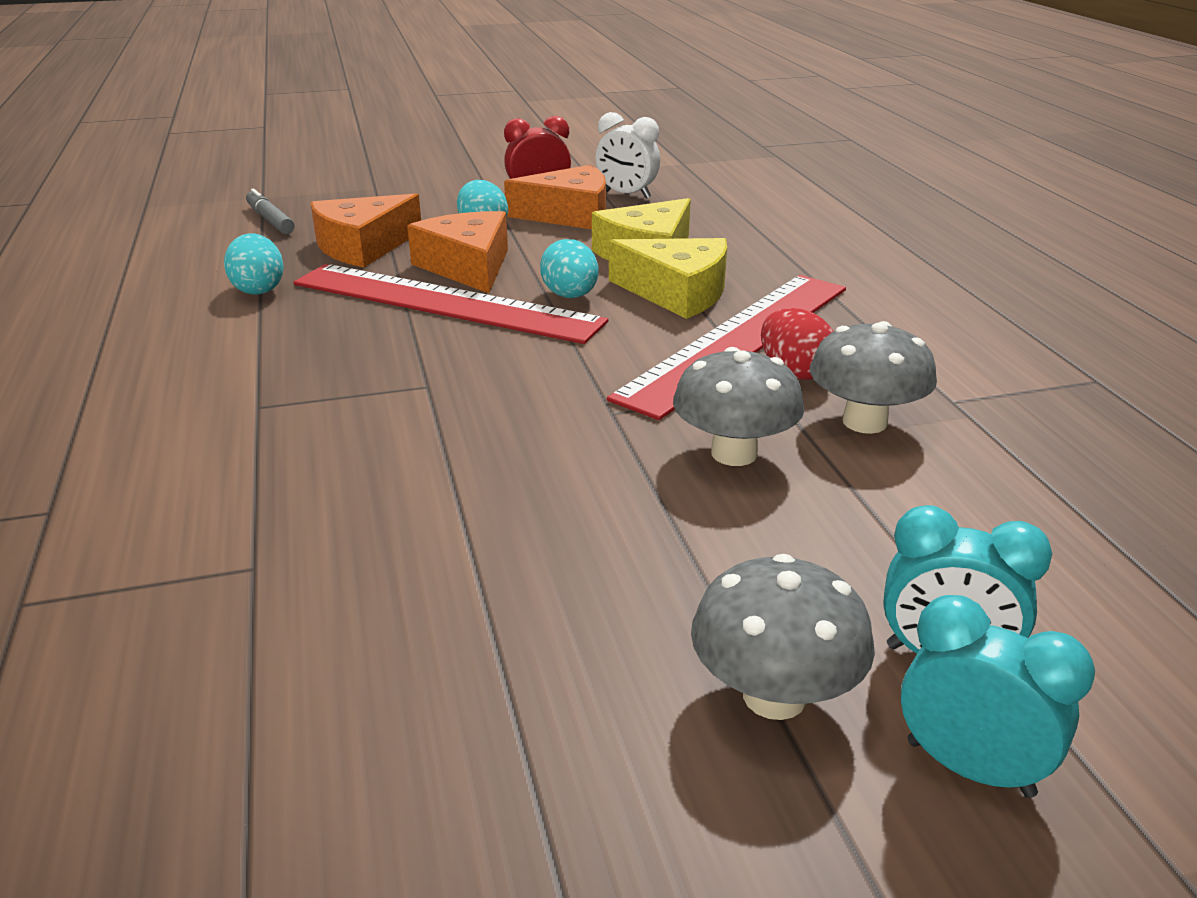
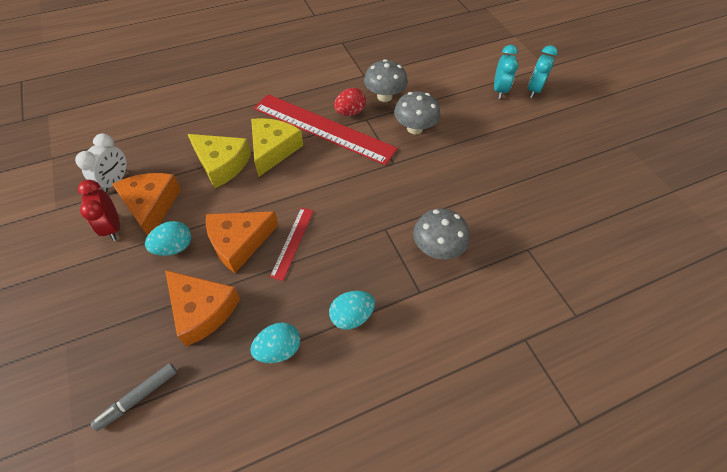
camera: 100 degrees left, 25 degrees up
(444, 303) = (292, 242): red ruler -> red ruler, size x0.47
(570, 296) = (280, 190): turquoise egg -> turquoise egg (351, 316)
(774, 696) = (526, 120): grey mushroom -> grey mushroom (437, 248)

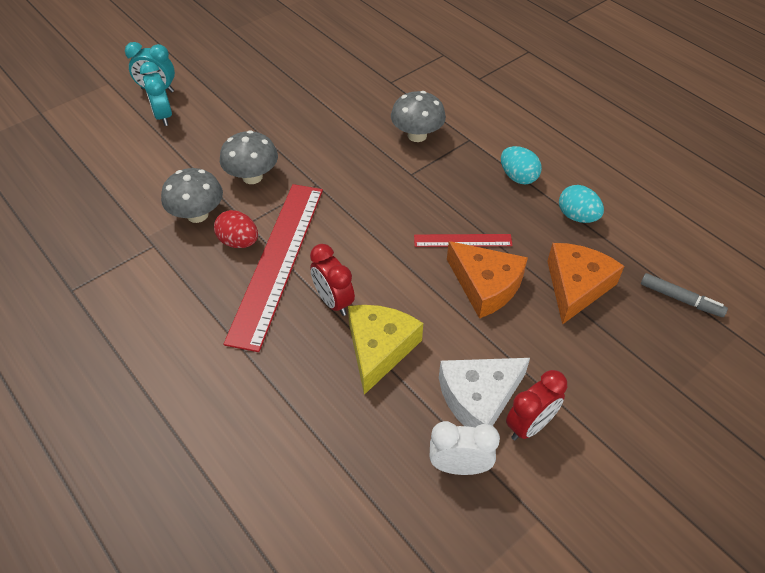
camera: 105 degrees left, 5 degrees down
(151, 206) = (479, 398): orange cheese -> white cheese
(174, 247) = (522, 344): turquoise egg -> none
(273, 150) = (333, 301): yellow cheese -> red clock
(499, 90) = (163, 116): turquoise clock -> turquoise clock turned 105 degrees counterclockwise

